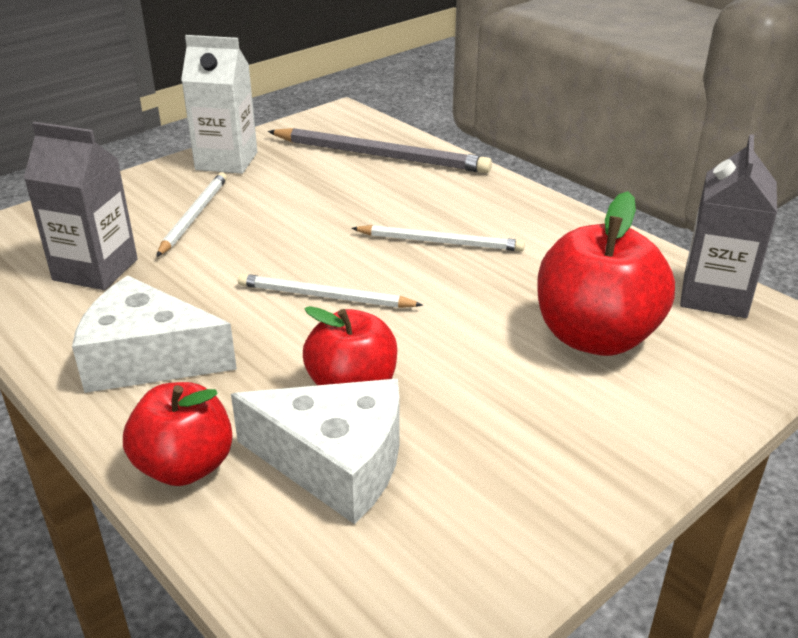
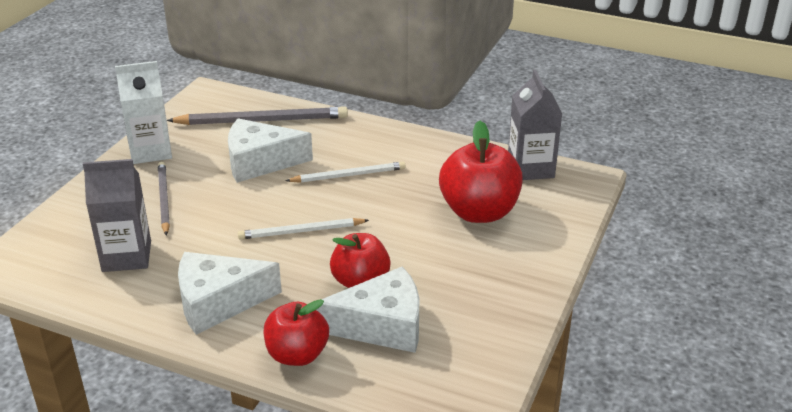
camera: 25 degrees left, 0 degrees up
(194, 216) = (164, 199): white pencil -> grey pencil
(340, 200) = (260, 162): none -> white cheese

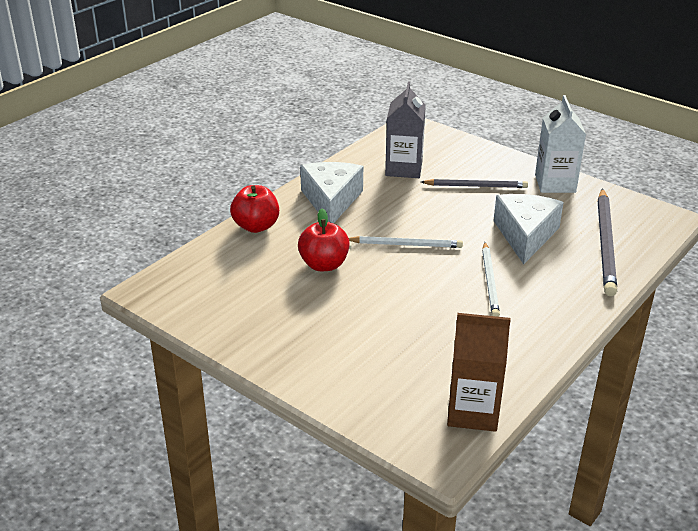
camera: 105 degrees right, 0 degrees up
(301, 231) = (406, 244): white pencil -> white pencil turned 90 degrees clockwise
(382, 325) = (265, 267): white cheese -> none
(479, 212) = (399, 352): red apple -> none
(530, 168) = (473, 412): grey carton -> brown carton

